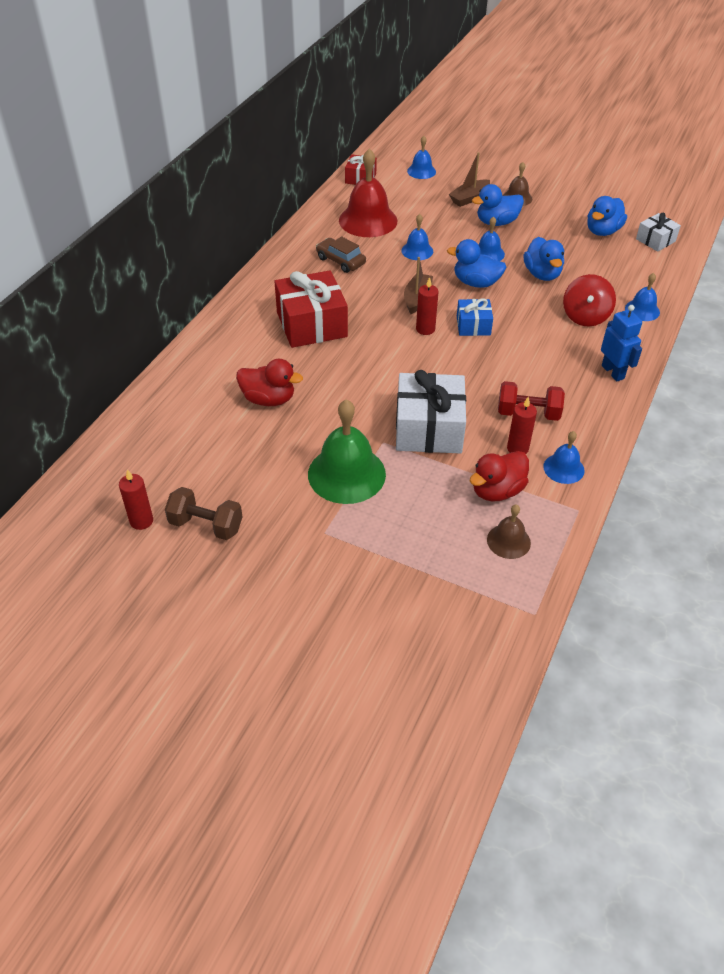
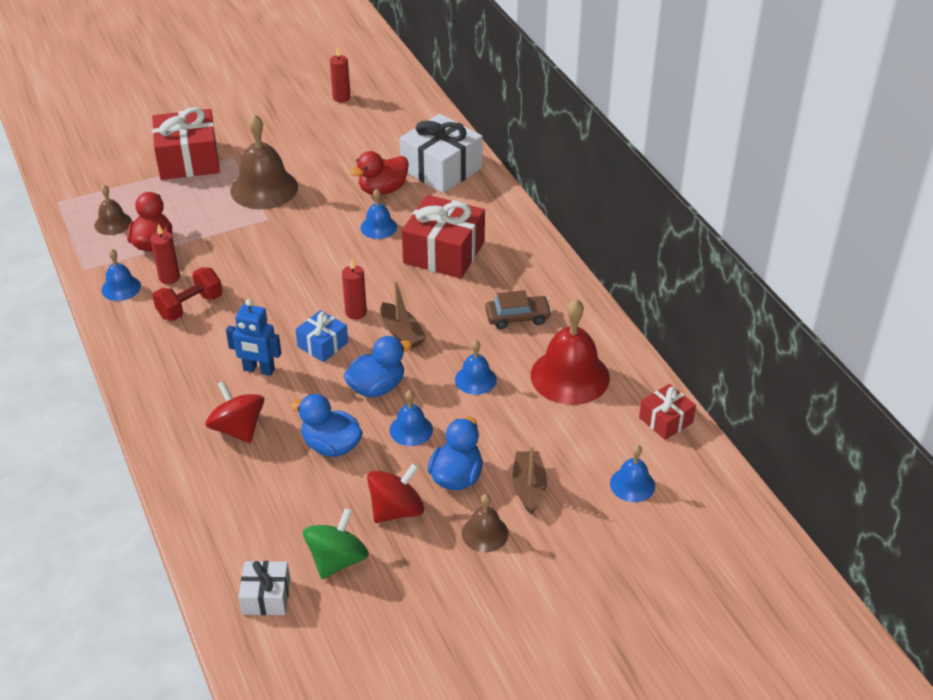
camera: 130 degrees right, 5 degrees down
(206, 525) = (304, 118): brown dumbbell -> none
(346, 474) = (264, 188): green bell -> brown bell
(364, 562) = (188, 160): none -> red gift
(429, 428) = (249, 247): white gift -> white gift (441, 169)
(546, 230) = (396, 510): none -> red spinning top
(602, 231) = (337, 560): blue duck -> green spinning top
(613, 372) = (157, 390): blue robot -> blue robot (259, 370)
(642, 310) = (191, 479): blue bell -> blue bell (378, 227)

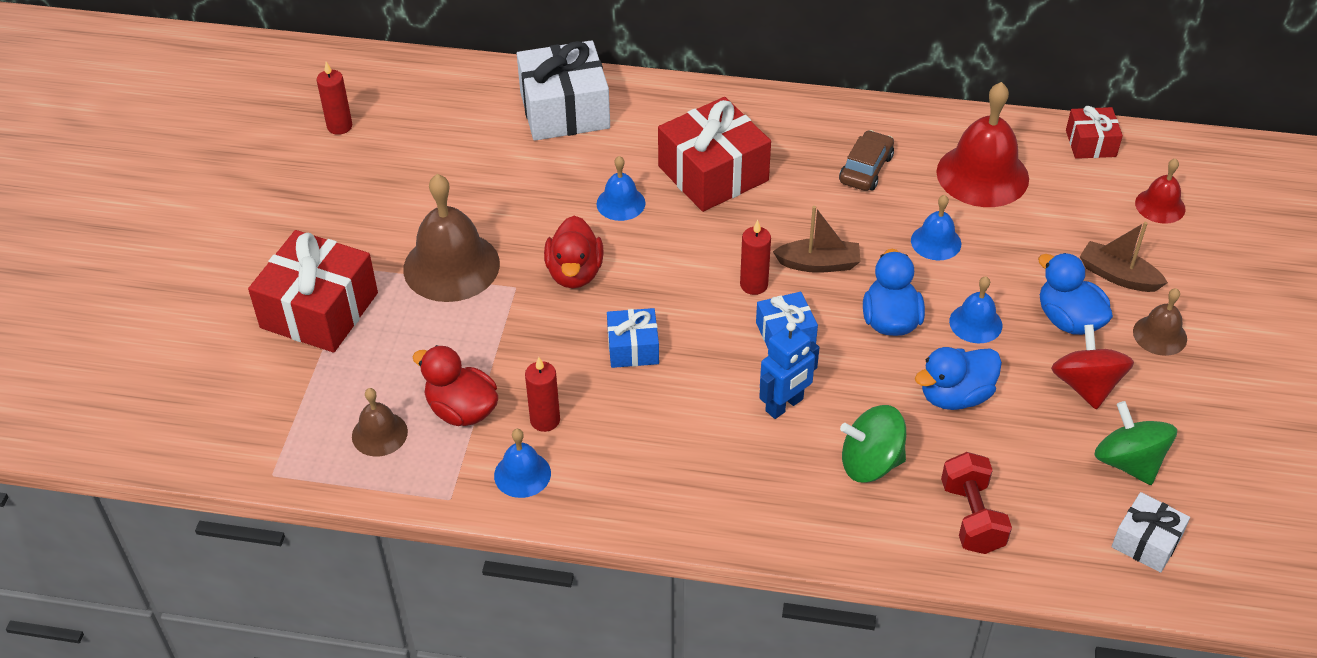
camera: 55 degrees left, 5 degrees up
(190, 307) = (619, 422): red dumbbell -> red dumbbell (972, 517)
(238, 429) = (870, 463): red spinning top -> green spinning top
(256, 286) = (633, 348): none -> blue gift
(382, 190) = (556, 171): red duck -> red duck (574, 273)
(632, 484) = (1160, 206): blue bell -> red bell

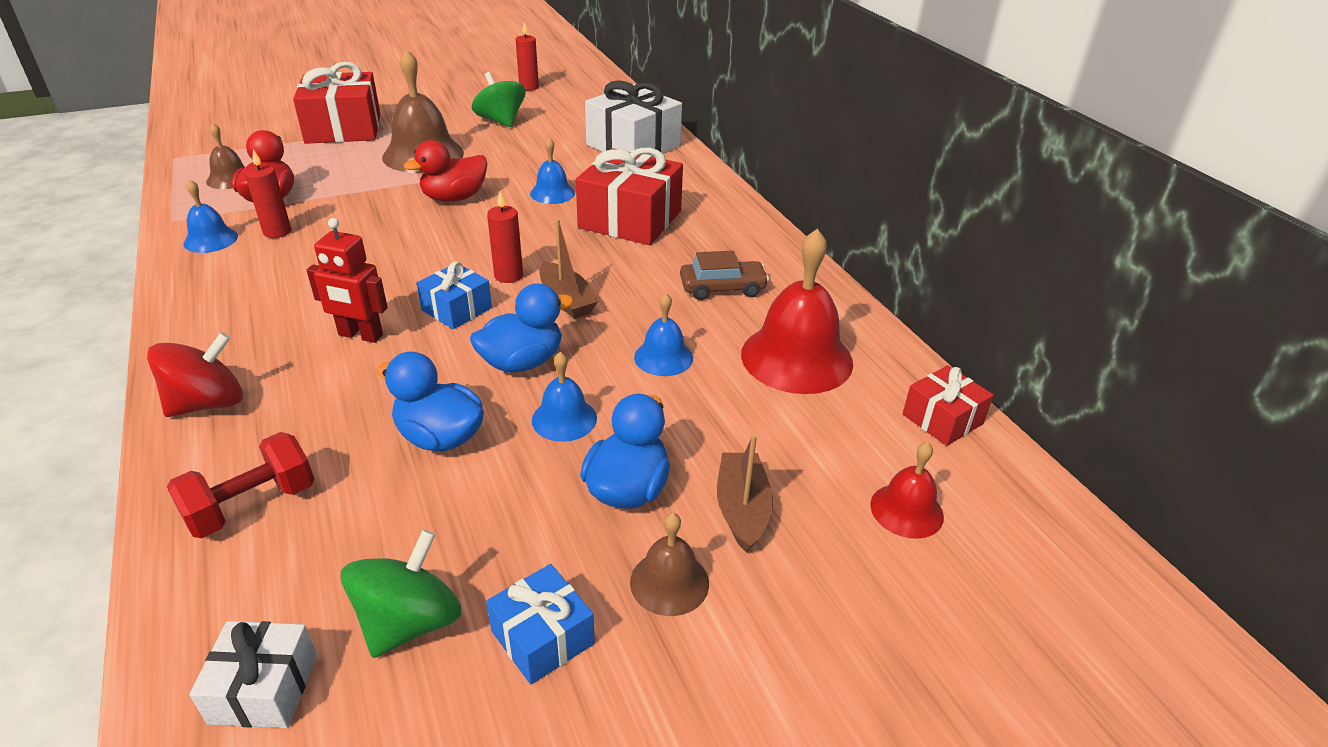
camera: 55 degrees right, 10 degrees down
(633, 348) = (385, 244): blue gift -> blue gift (542, 637)
(784, 405) = (360, 335): blue robot -> red robot
(870, 463) = (306, 409): green spinning top -> green spinning top (501, 121)
(1086, 386) = (525, 538): red spinning top -> red spinning top (208, 403)

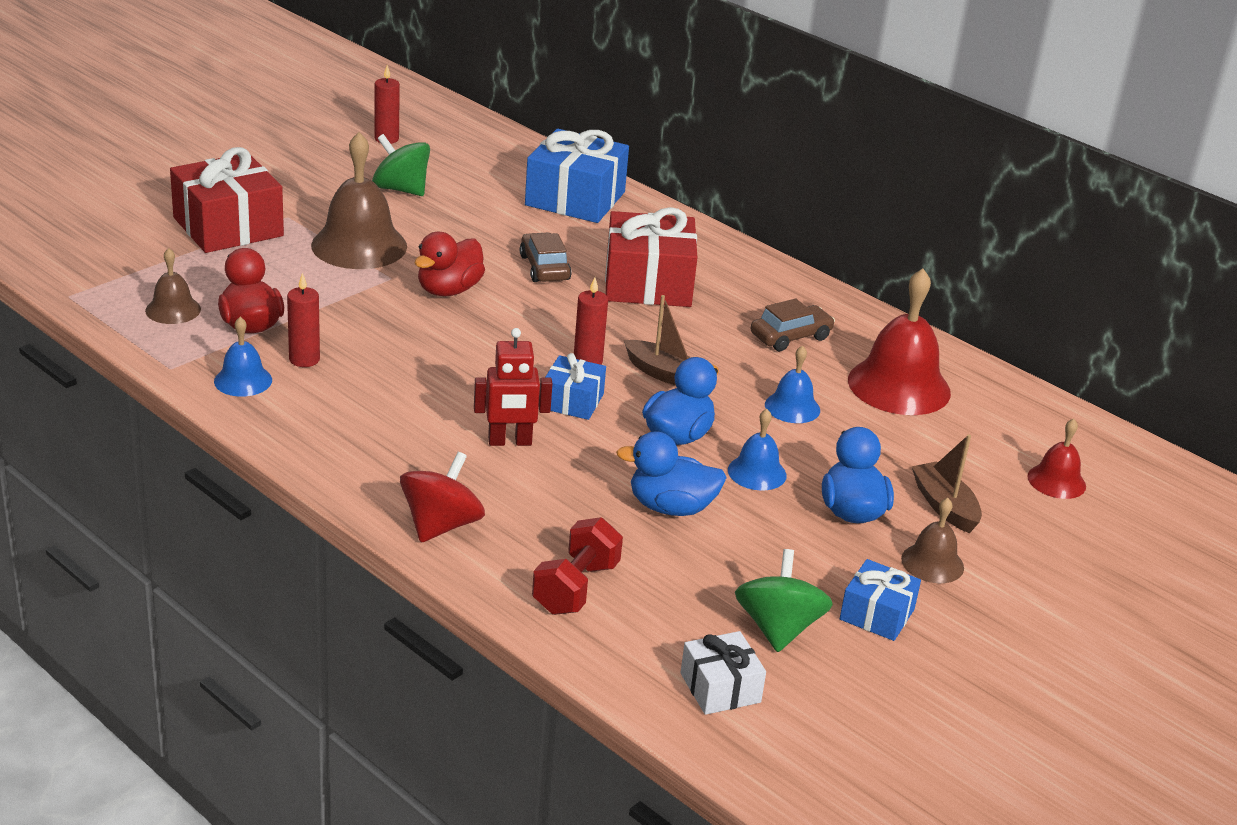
camera: 25 degrees left, 5 degrees down
(552, 193) = (544, 268): blue bell -> brown car
(633, 146) = (575, 199): white gift -> blue gift
(942, 419) = (1040, 411): red gift -> none

